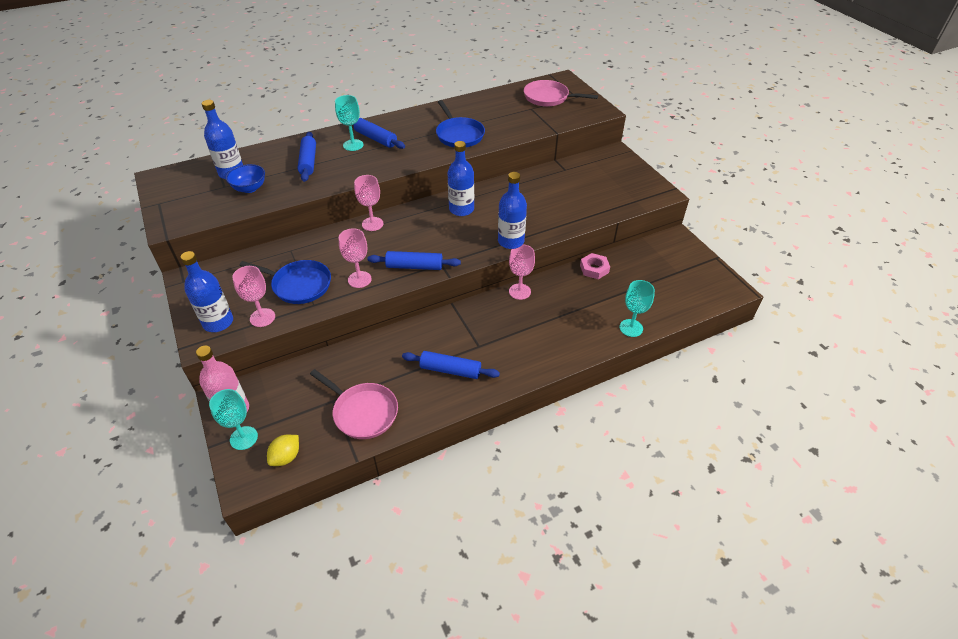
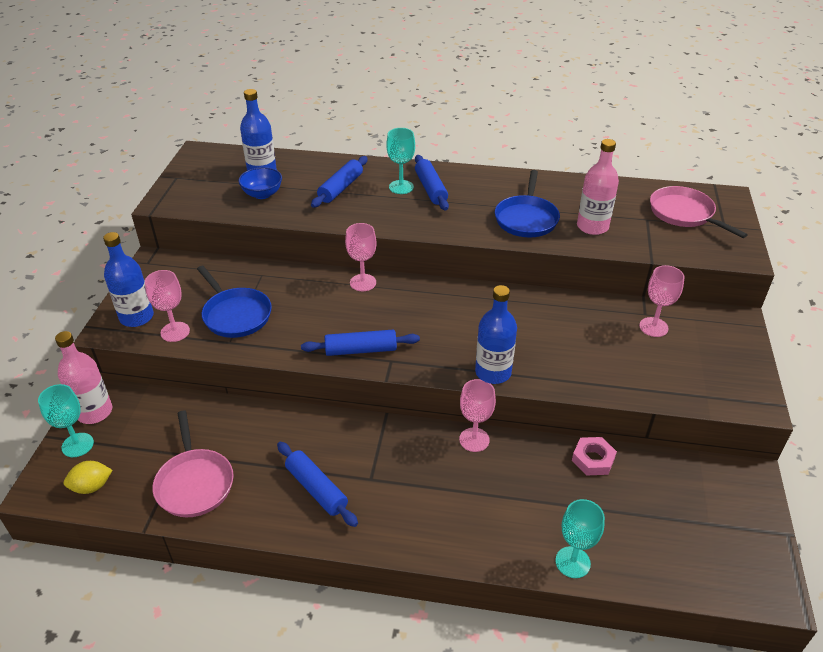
camera: 35 degrees right, 5 degrees down
(359, 279) = (295, 337): pink goblet -> pink goblet (653, 327)
(414, 266) = (361, 350): blue rolling pin -> blue rolling pin turned 45 degrees counterclockwise
(461, 209) = (471, 308): blue bottle -> none
(504, 125) = (592, 226): none -> pink bottle

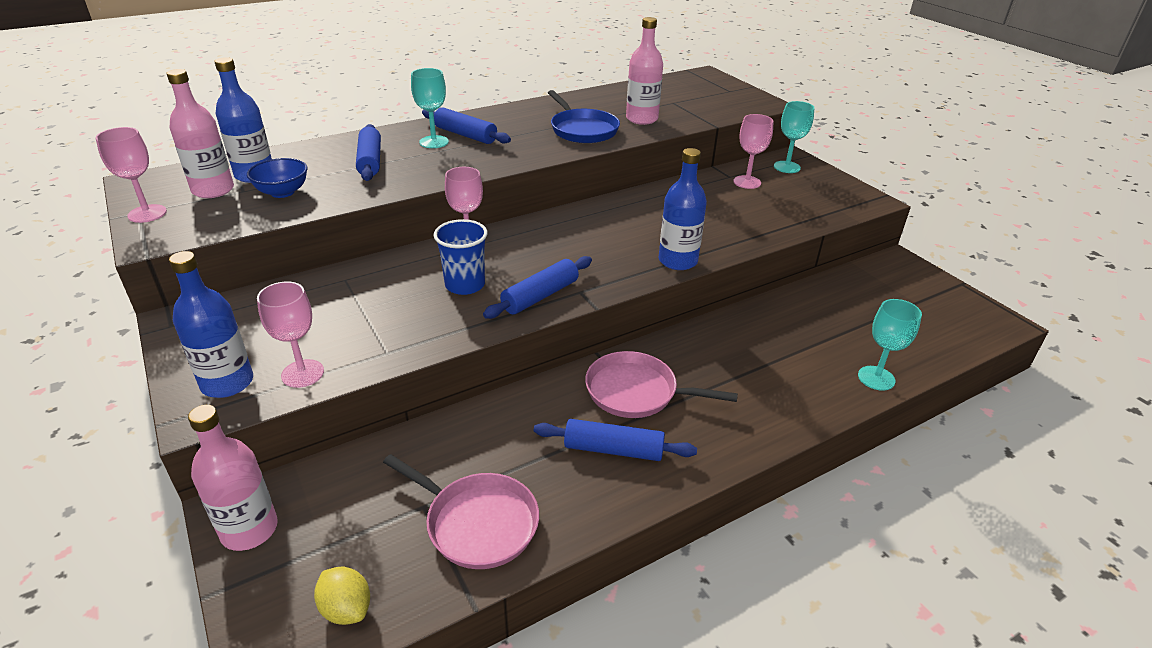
camera: 40 degrees left, 5 degrees down
(77, 445) = (267, 578): turquoise goblet -> turquoise goblet (787, 167)
(92, 486) = (346, 609): yellow lemon -> yellow lemon turned 75 degrees counterclockwise
(228, 176) = (213, 190): none -> pink bottle
(235, 315) = (361, 325): blue pan -> none
(324, 316) = (465, 285): none -> blue cup
(474, 440) = (696, 334): pink goblet -> pink goblet (147, 213)
(593, 459) = (796, 302): pink nut -> none
(684, 214) = (693, 92): pink pan -> pink pan (636, 392)

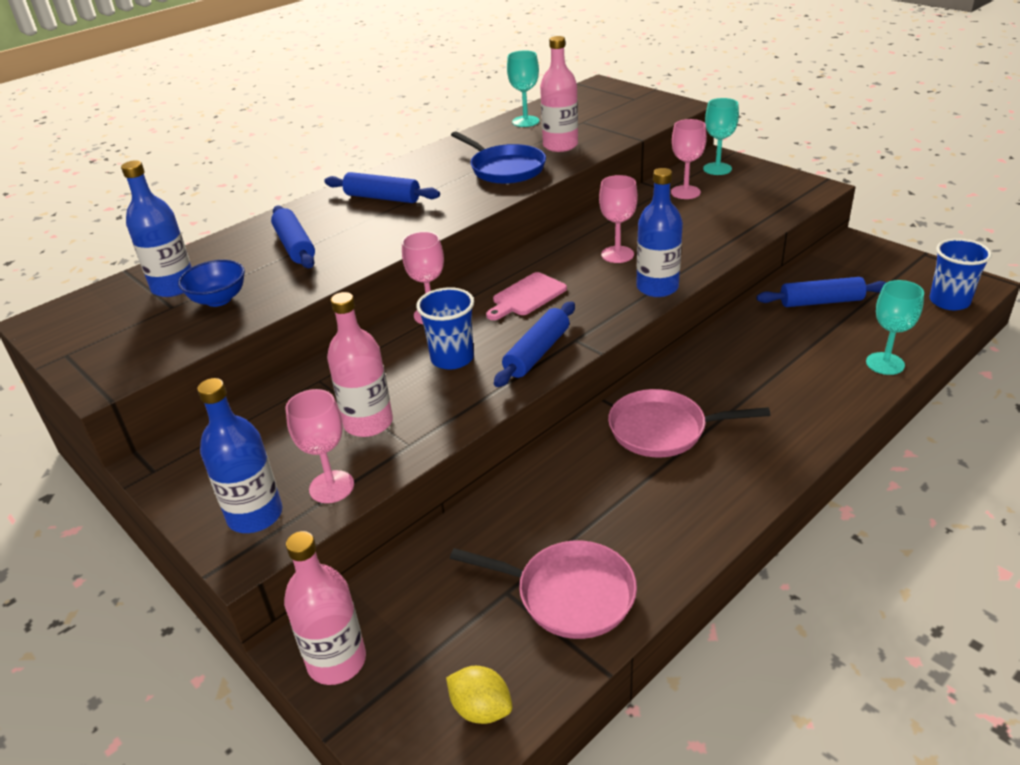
camera: 10 degrees left, 0 degrees up
(147, 213) = (77, 354): pink goblet -> pink goblet (617, 254)
(213, 190) = (137, 313): pink bottle -> pink bottle (368, 423)
(434, 142) = (352, 212): turquoise goblet -> turquoise goblet (525, 121)
(558, 245) = (527, 296): none -> pink cutting board
(613, 449) = (668, 491): blue rolling pin -> blue rolling pin (821, 302)
(967, 333) = (949, 301): none -> blue cup

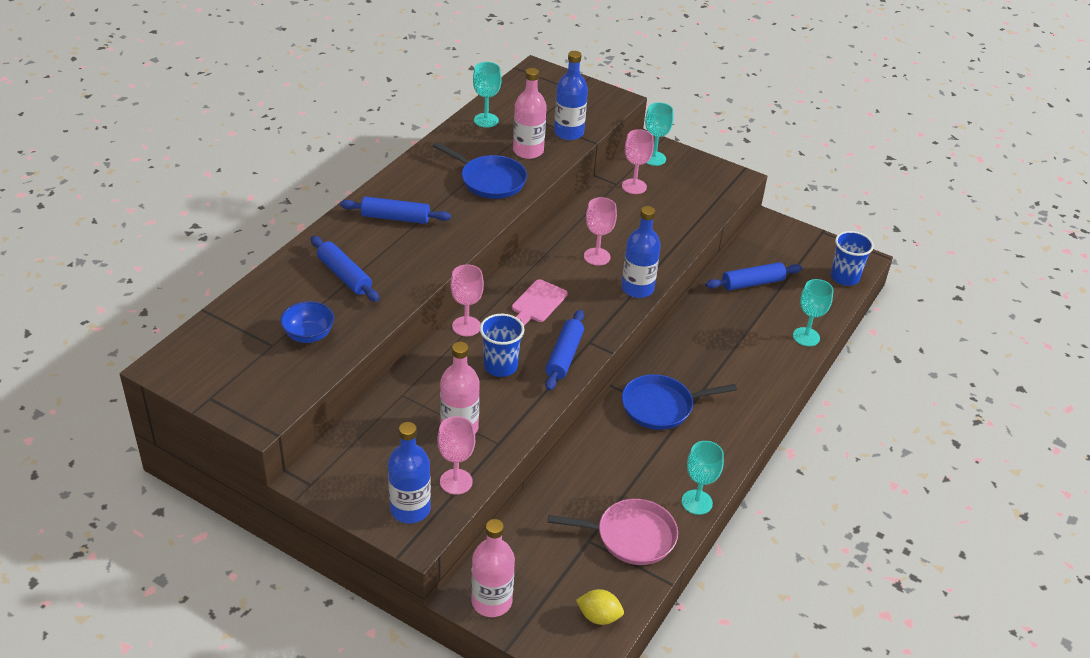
camera: 20 degrees left, 5 degrees up
(174, 287) = (261, 325): blue bottle -> blue bottle (568, 133)
(663, 430) = (661, 406): pink pan -> blue pan
(680, 558) = (697, 502): none -> turquoise goblet

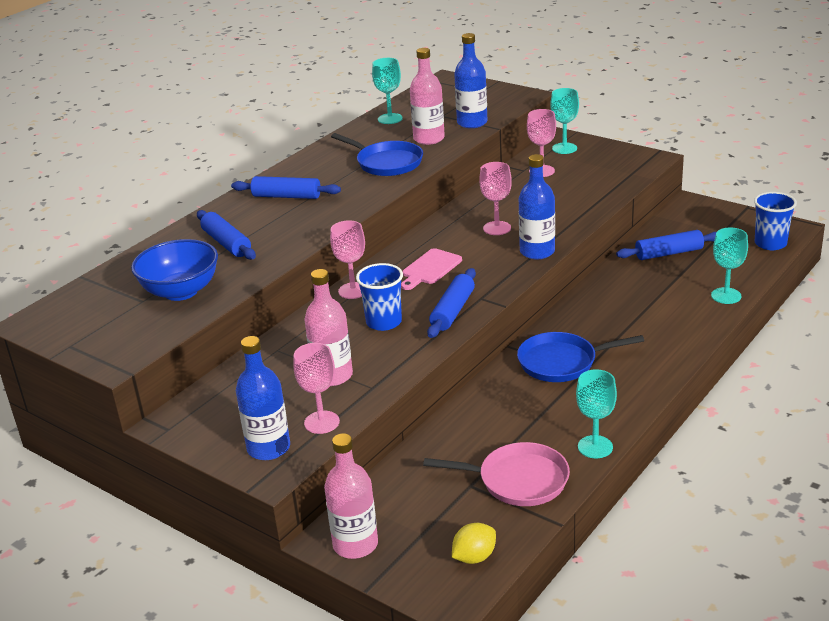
camera: 10 degrees right, 10 degrees down
(309, 335) = (181, 291): blue bowl -> blue bowl, size x1.56
(599, 616) = (474, 557): yellow lemon -> yellow lemon turned 60 degrees counterclockwise

